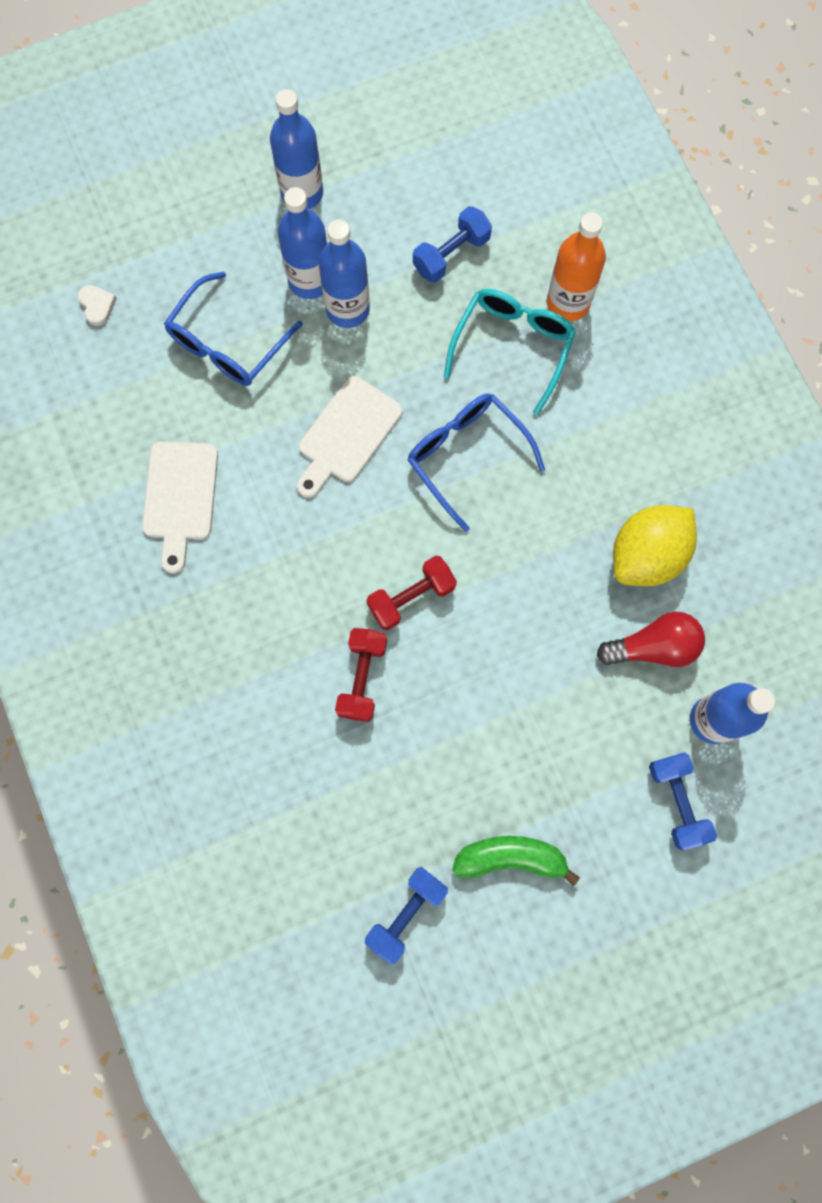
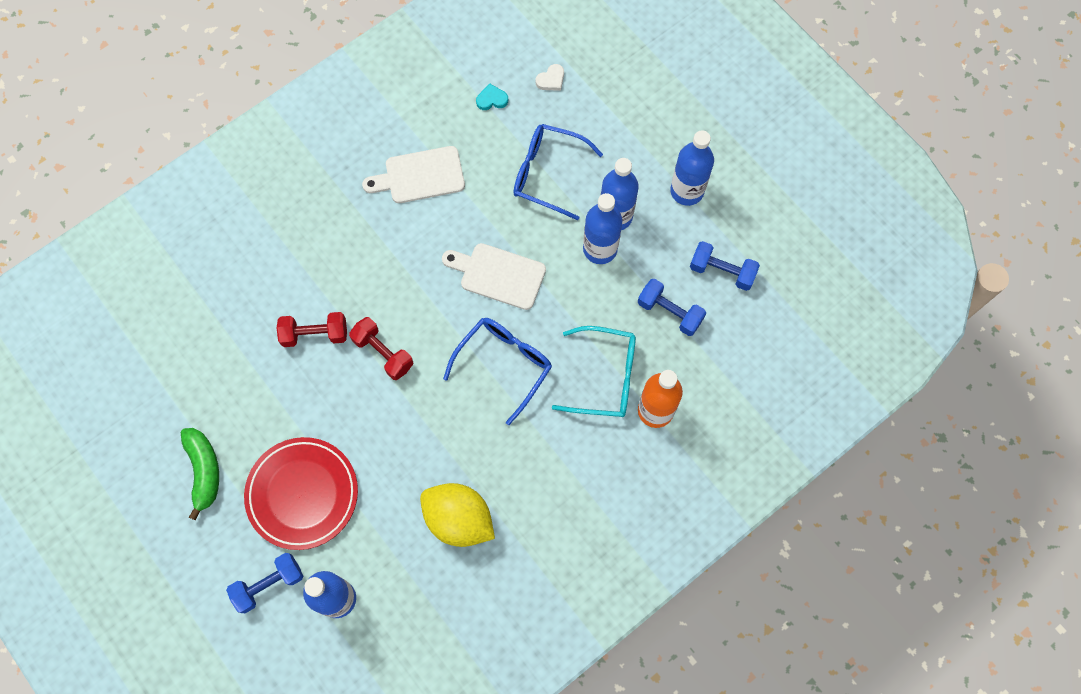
camera: 75 degrees right, 5 degrees down
(100, 383) = (492, 99): none -> turquoise heart
(406, 913) = (152, 408): blue dumbbell -> blue dumbbell (722, 271)
(571, 736) = (302, 494): none -> red plate
(653, 647) = (386, 540): red light bulb -> none

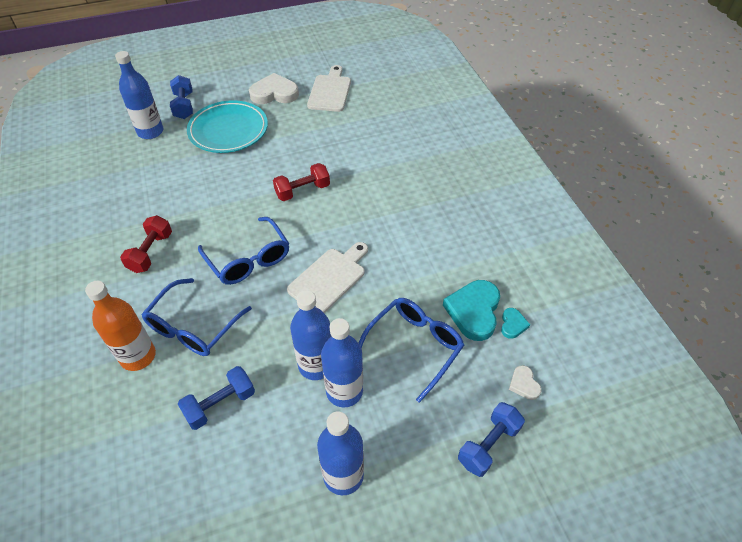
camera: 110 degrees right, 20 degrees down
(204, 471) = (274, 93): green banana -> white heart
(302, 494) = (228, 130): red plate -> turquoise plate
(315, 334) = (338, 159): red dumbbell -> red dumbbell (151, 252)
(420, 176) = (447, 250): white cutting board -> white cutting board (330, 91)
(459, 519) = (152, 201): yellow lemon -> none
(489, 134) = (474, 311): none -> turquoise heart
(605, 377) = (193, 327): turquoise glasses -> blue glasses
(722, 271) = (234, 475): blue dumbbell -> blue dumbbell (488, 445)

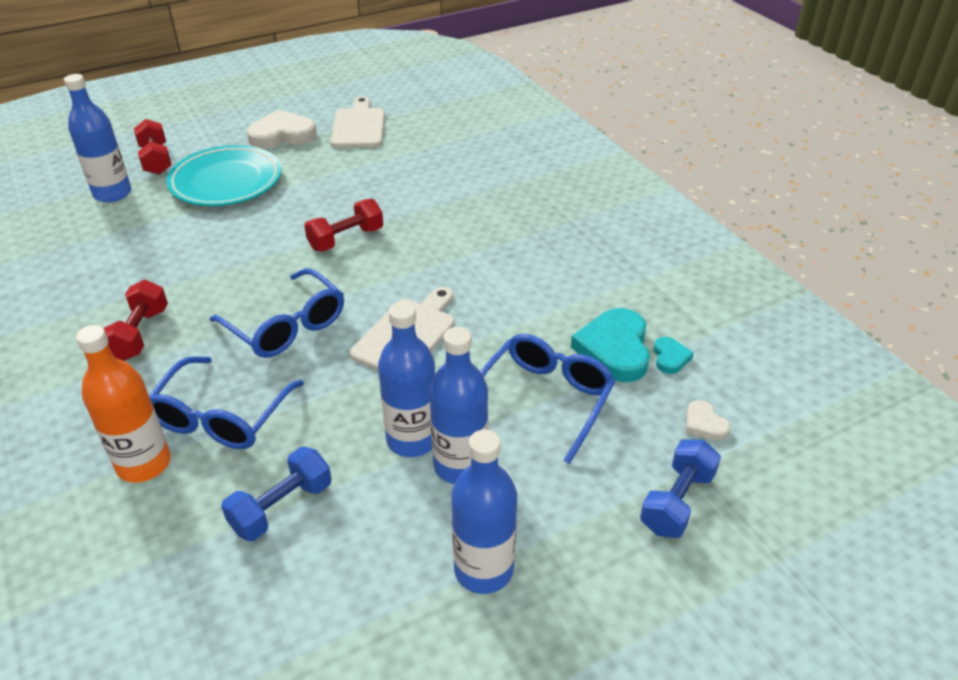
camera: 10 degrees left, 10 degrees down
(184, 106) = (156, 160): blue dumbbell -> red dumbbell

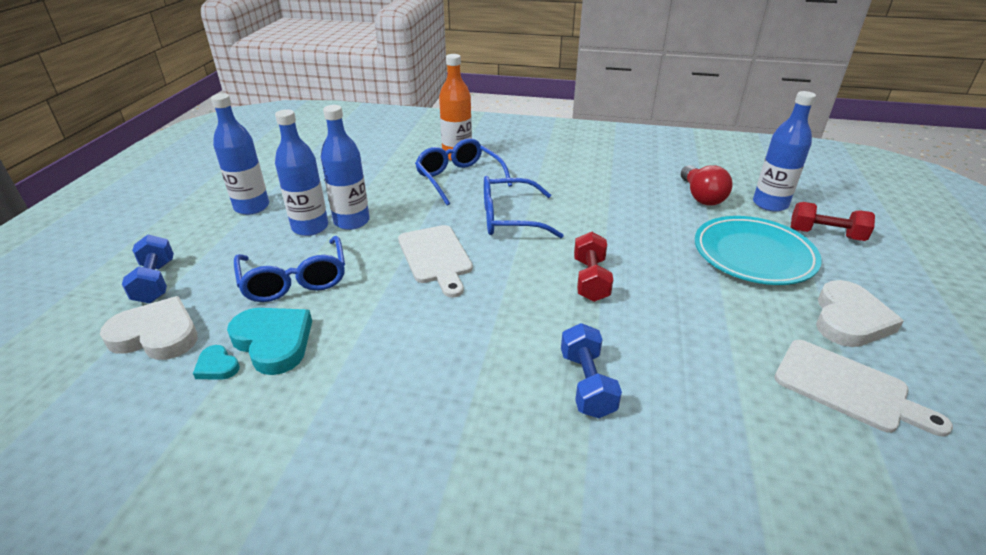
camera: 130 degrees right, 5 degrees down
(125, 231) = (701, 196): none -> red light bulb
(139, 334) = (565, 175): red dumbbell -> none
(281, 507) = (375, 176): blue dumbbell -> blue dumbbell (587, 384)
(704, 424) = (156, 335): white heart -> white heart, size x2.03

